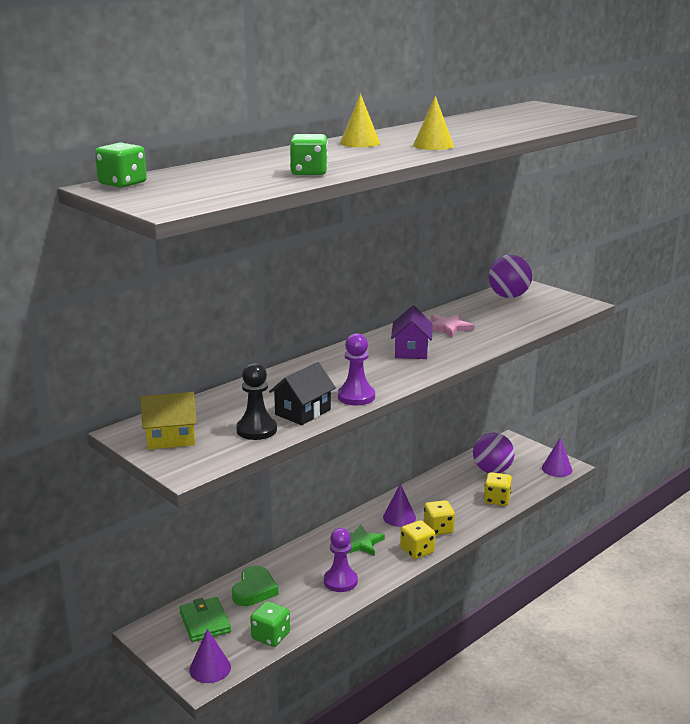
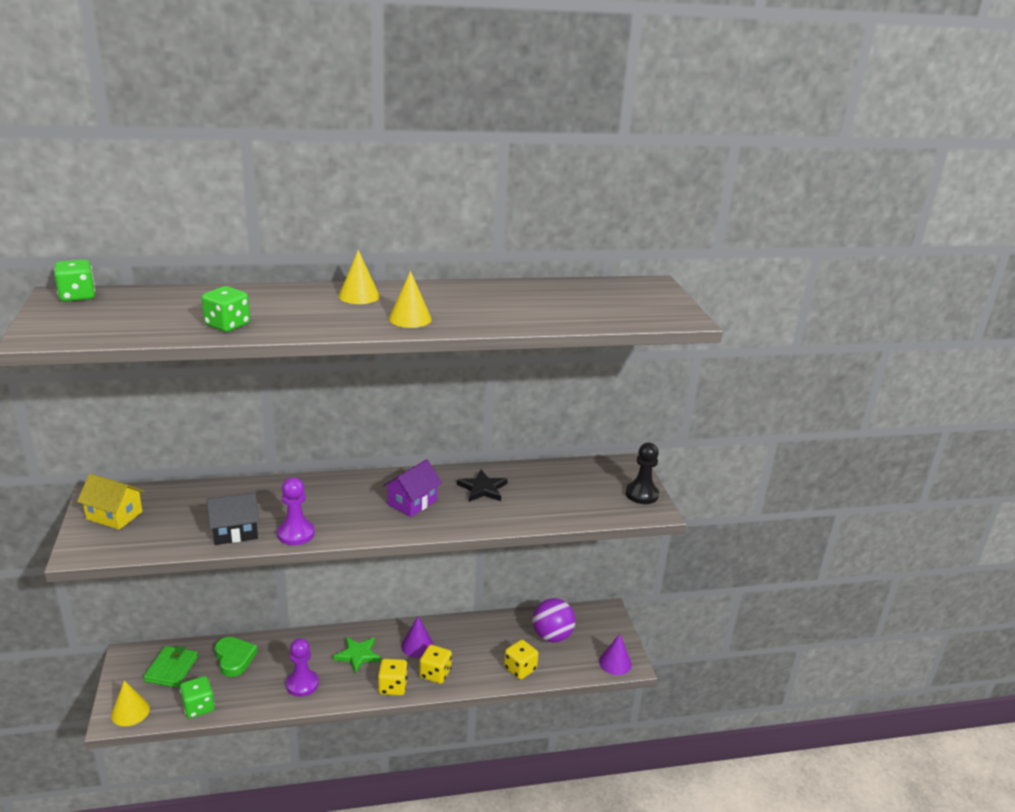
camera: 30 degrees right, 5 degrees up
(210, 668) = (130, 712): purple cone -> yellow cone
(254, 590) = (234, 658): green heart -> green heart turned 75 degrees counterclockwise
(256, 430) = (178, 534): black pawn -> black pawn (641, 494)
(448, 327) = (482, 489): pink star -> black star
(508, 296) = (593, 473): purple ball -> none

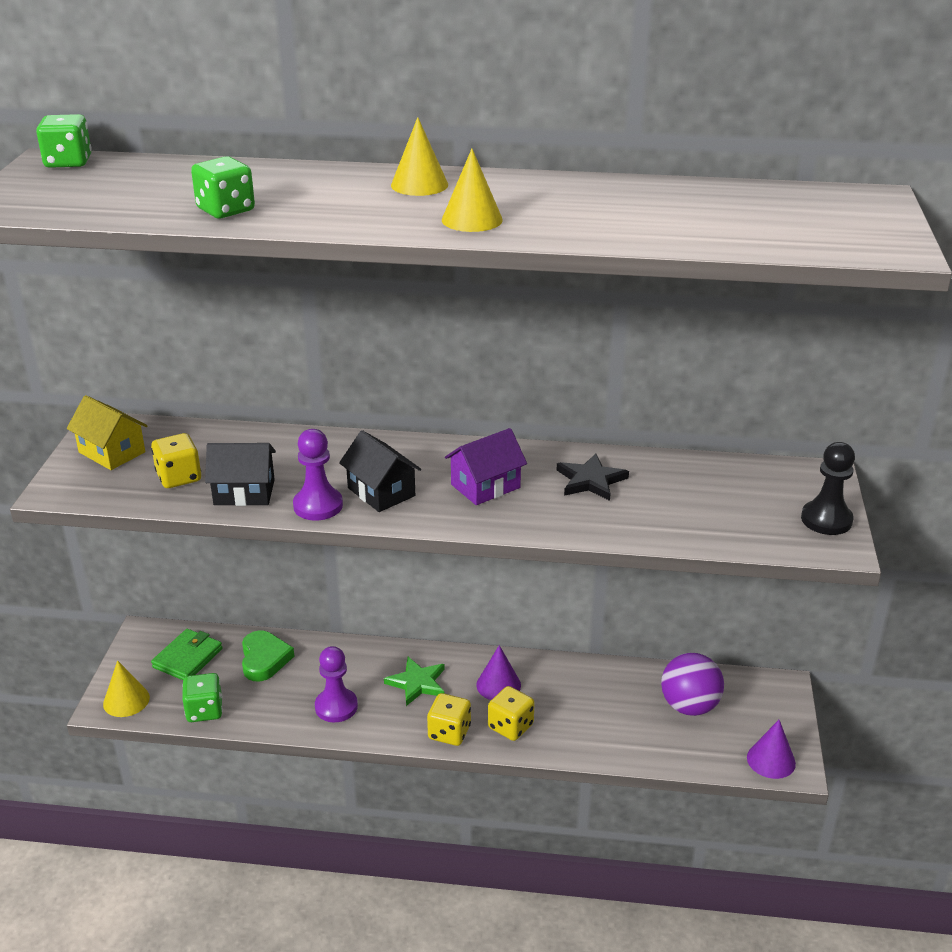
camera: 20 degrees right, 5 degrees up
(339, 517) = (381, 492): none -> black house
(520, 669) = (629, 742): yellow dice -> yellow dice (179, 477)

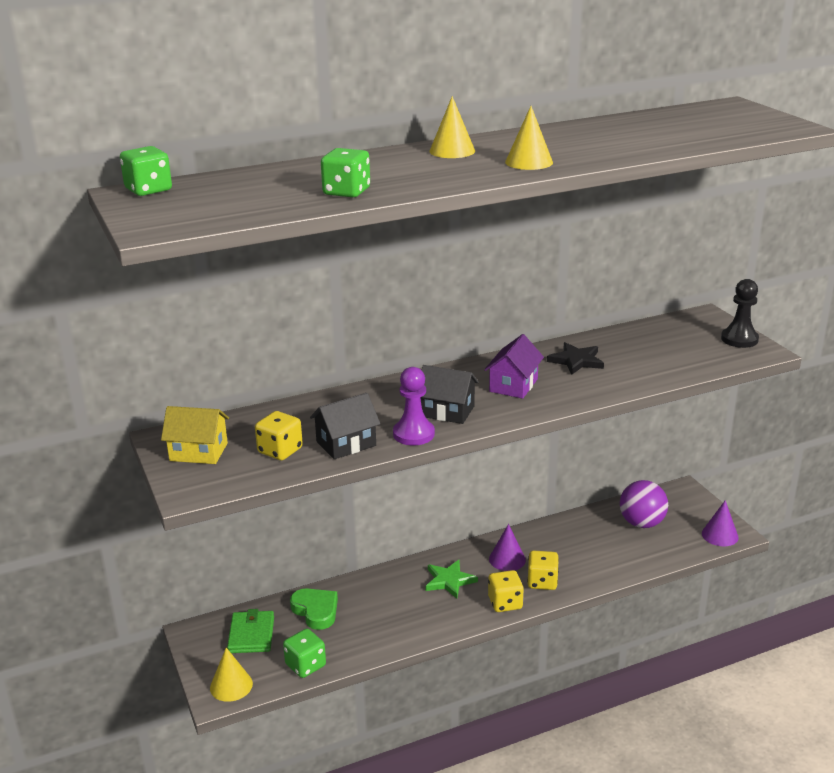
camera: 30 degrees left, 5 degrees down
(336, 707) = (406, 620): purple pawn -> none

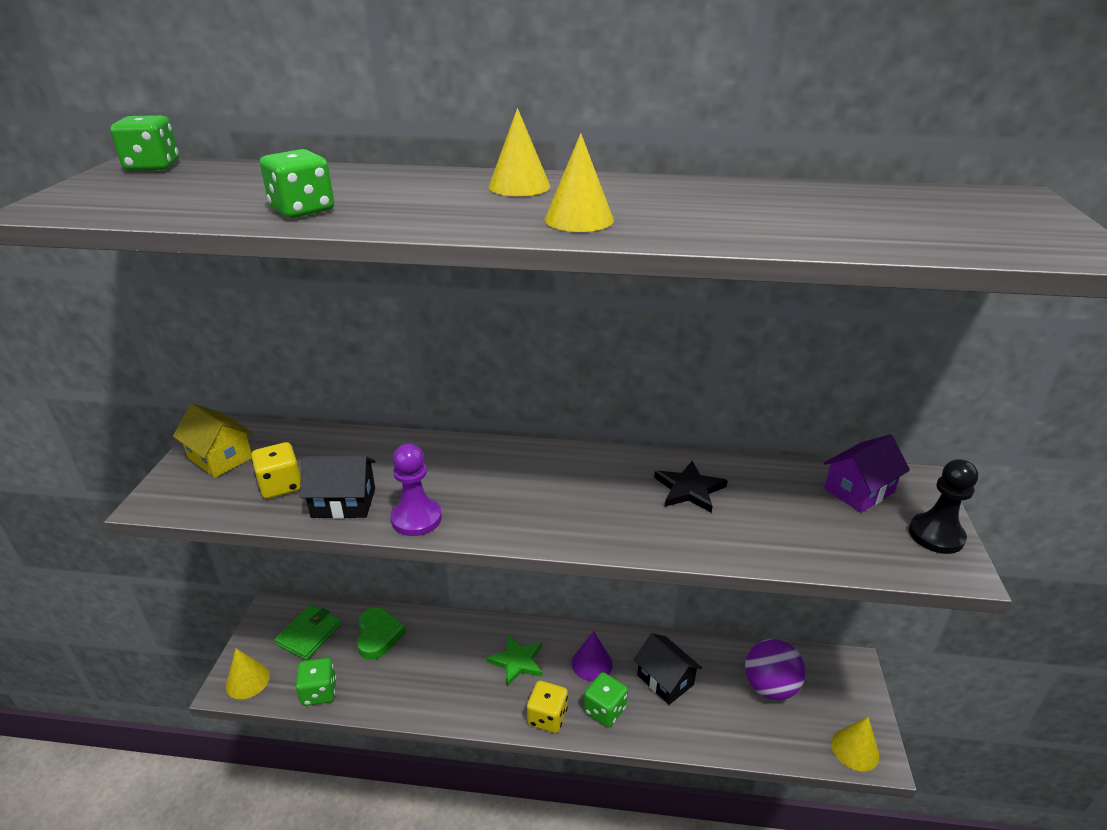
camera: 30 degrees right, 5 degrees up
(447, 411) = (481, 502): black house -> black house (665, 680)
(513, 385) = (585, 496): purple house -> purple house (859, 491)
(542, 582) = (604, 710): yellow dice -> green dice
(720, 535) = (855, 749): purple cone -> yellow cone

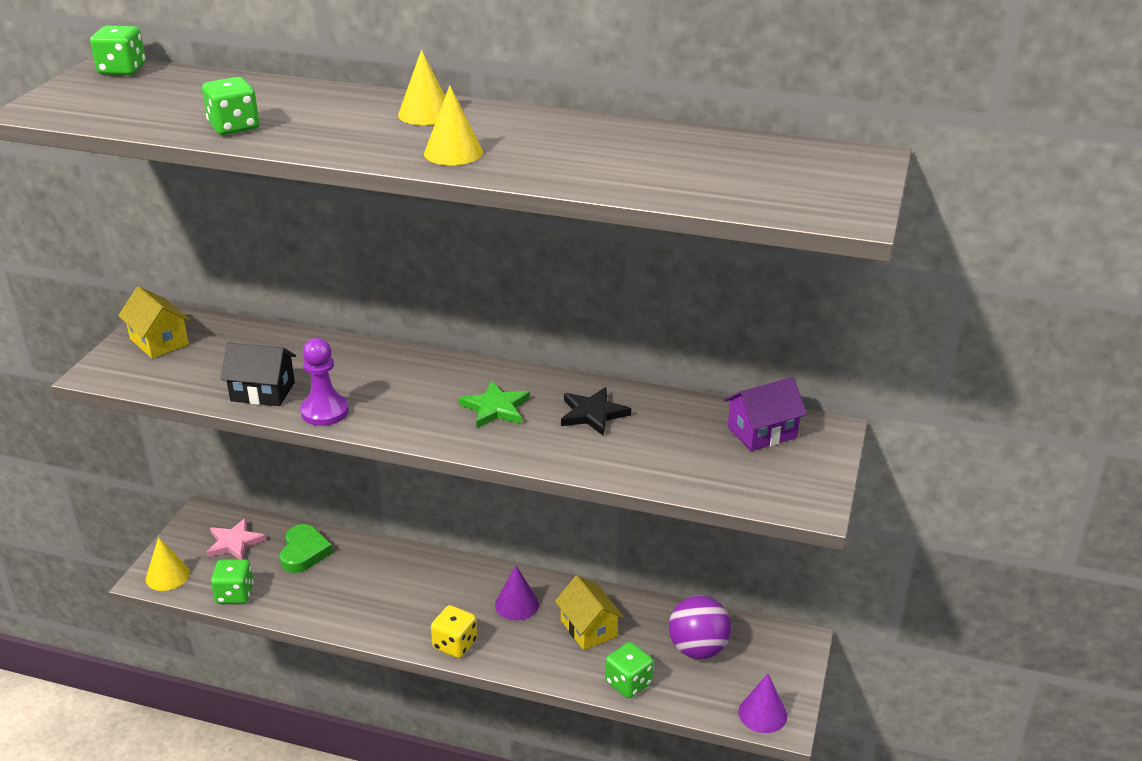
camera: 10 degrees right, 0 degrees up
(281, 486) = (209, 371): yellow dice -> none
(309, 634) = (235, 542): green wallet -> pink star
(517, 661) = (440, 593): green star -> green star (495, 408)
(604, 710) = (515, 646): green dice -> green dice (628, 683)
(665, 680) = (588, 628): black house -> yellow house
(855, 749) = (762, 713): yellow cone -> purple cone
(936, 535) = (812, 478): black pawn -> none

